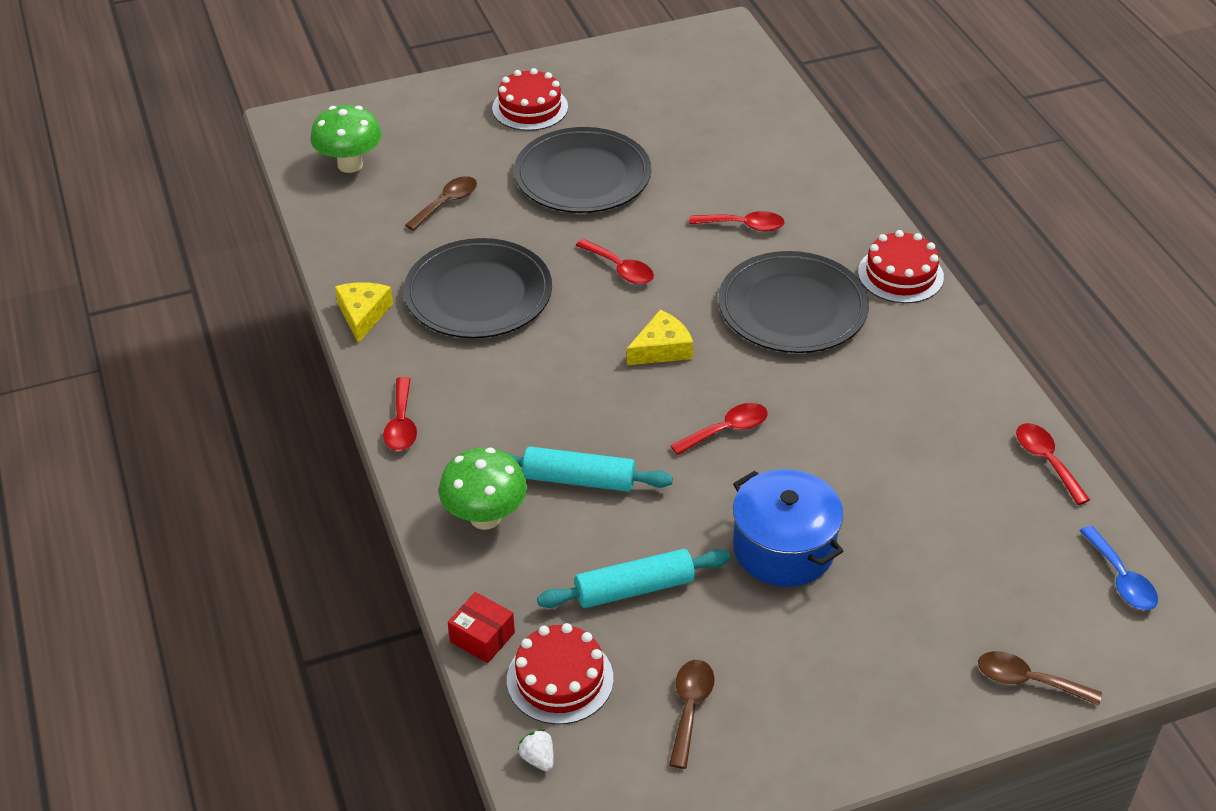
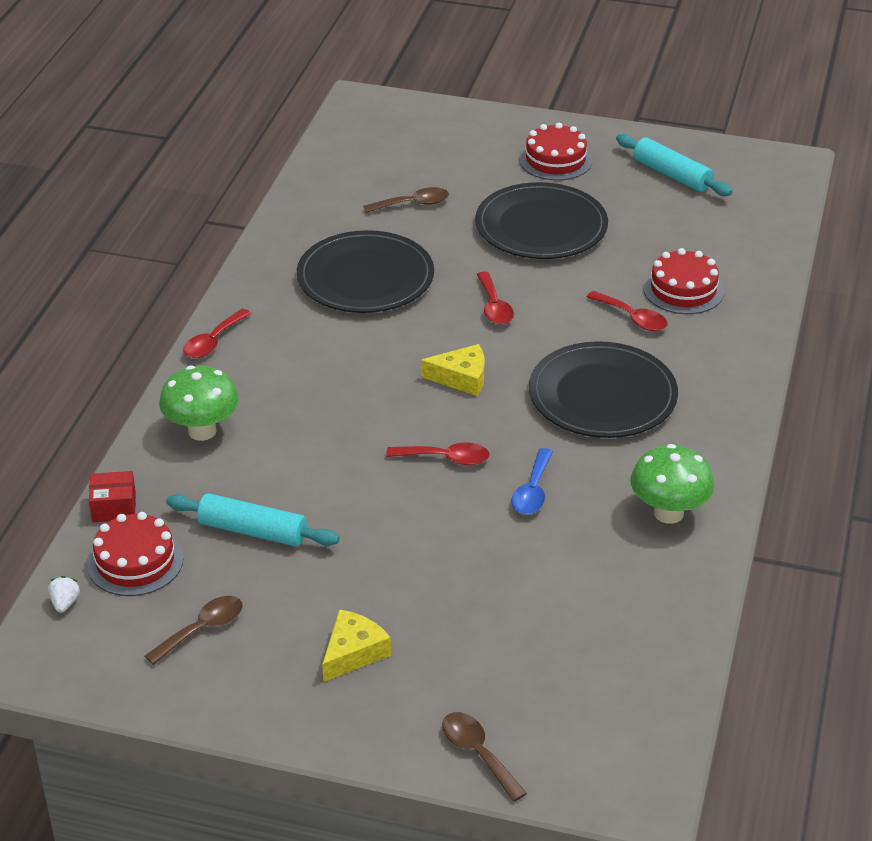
camera: 35 degrees right, 5 degrees down
(350, 165) = (371, 148): green mushroom -> green mushroom (668, 513)
(363, 314) = (267, 256): yellow cheese -> yellow cheese (353, 652)
(482, 637) = (114, 507): red box -> red box turned 75 degrees counterclockwise
(579, 480) = (295, 439): turquoise rolling pin -> turquoise rolling pin (671, 175)
(783, 548) = (394, 561): blue pot -> none
(900, 274) = (726, 412): red cake -> red cake (683, 290)
(1046, 461) = (687, 608): red spoon -> none
(1121, 579) = (646, 726): blue spoon -> blue spoon (532, 491)

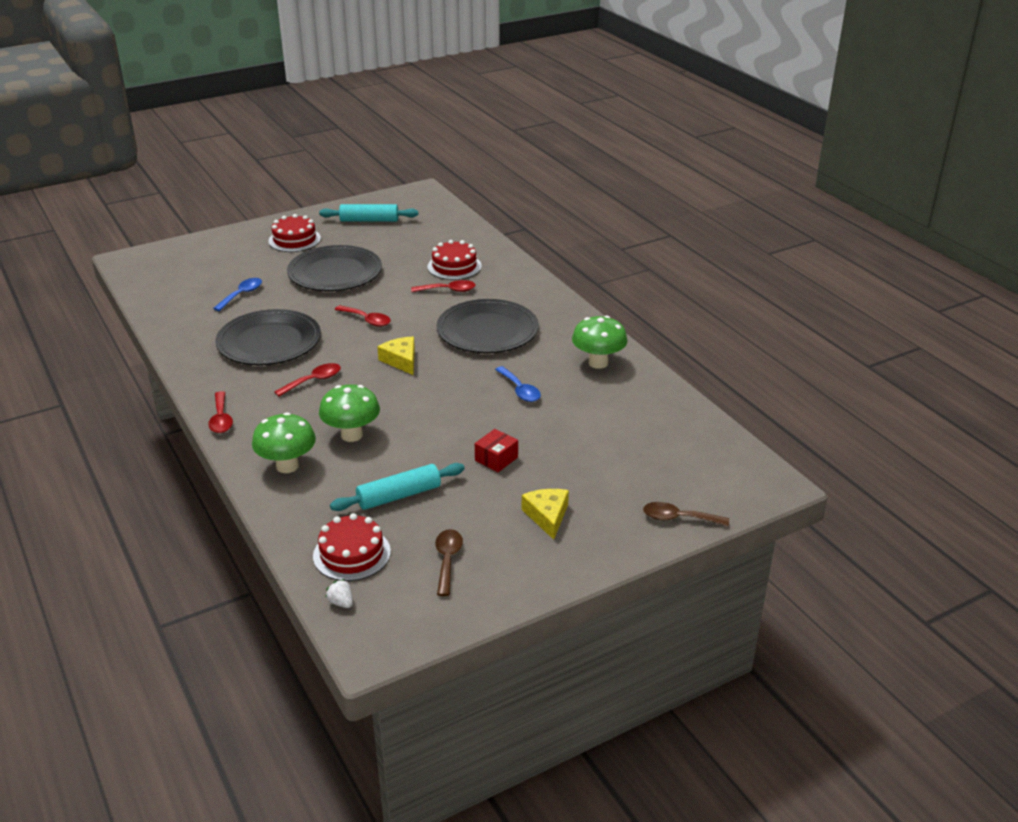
camera: 45 degrees left, 5 degrees down
(114, 507) = (292, 535): red box -> red box (496, 459)
(300, 435) = (351, 435): none -> green mushroom
(413, 204) = (242, 294): brown spoon -> blue spoon
(446, 458) = (452, 400): red spoon -> red spoon (313, 381)
(461, 378) = (401, 360): yellow cheese -> yellow cheese turned 75 degrees counterclockwise

